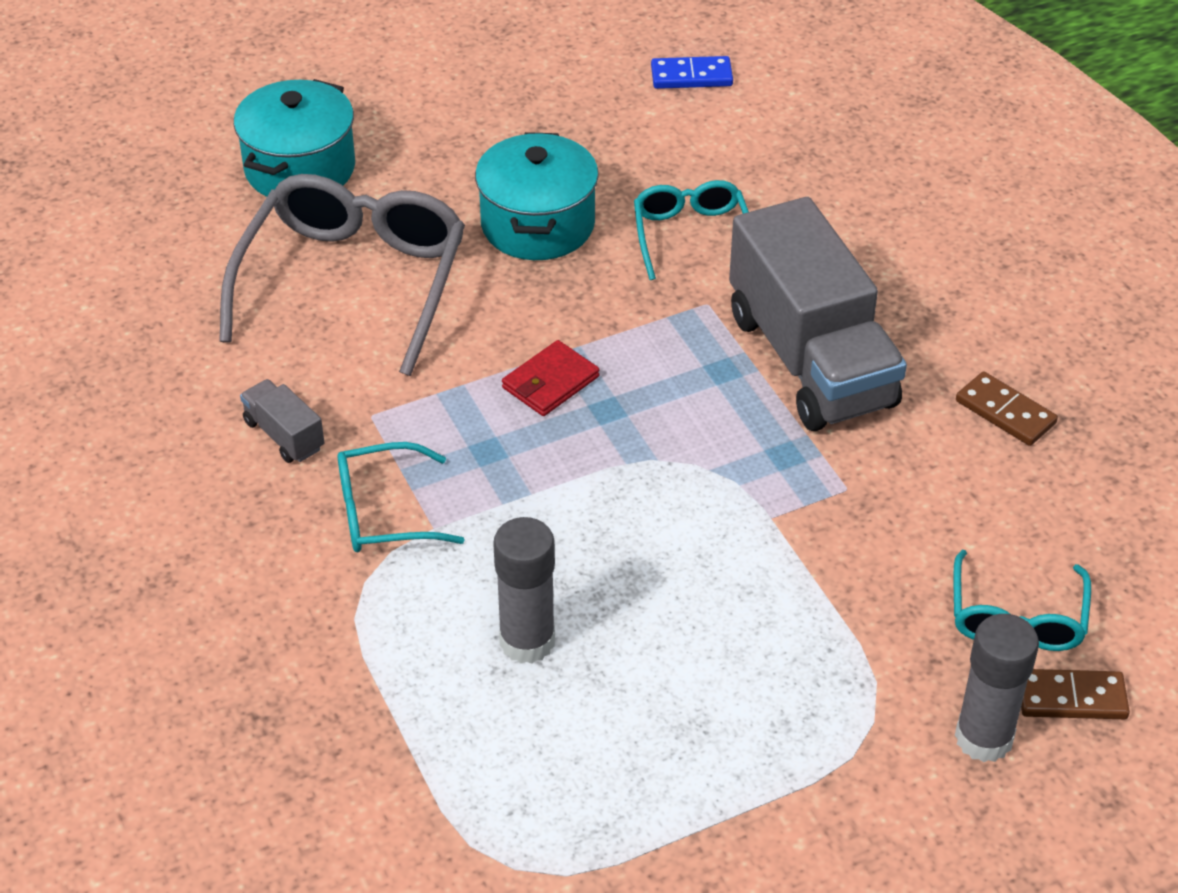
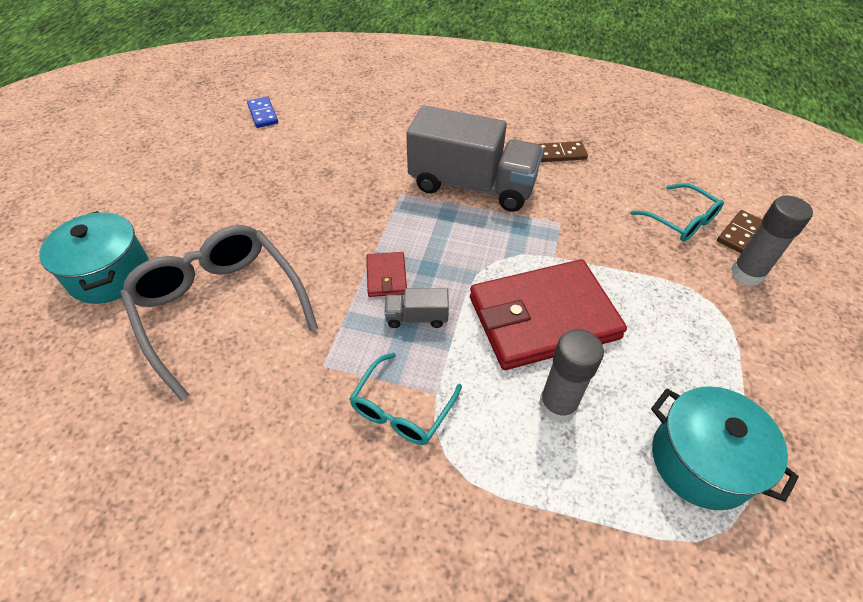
camera: 50 degrees left, 5 degrees up
(284, 435) = (290, 419): grey truck -> grey truck (417, 317)
(538, 225) = (279, 214): turquoise pot -> turquoise pot (701, 461)
(647, 560) = (542, 318): none -> red wallet
(691, 76) = (263, 114): blue domino -> blue domino turned 60 degrees counterclockwise
(691, 236) = (354, 172): turquoise glasses -> none

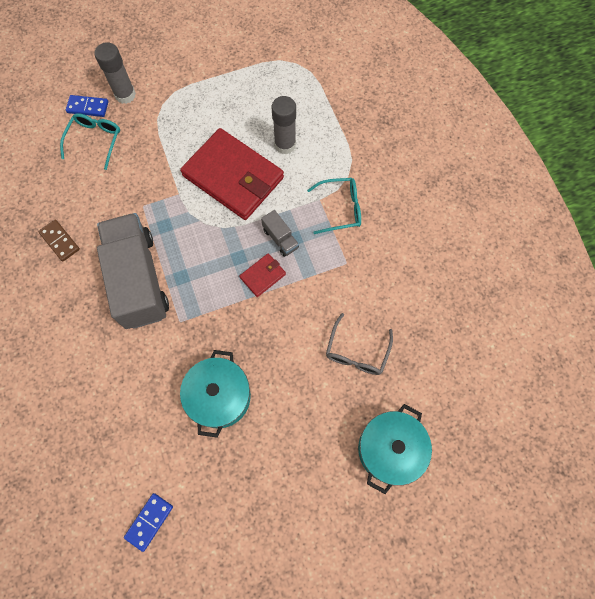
camera: 125 degrees left, 20 degrees up
(220, 308) = (357, 352): grey glasses -> grey glasses, size x0.54
(701, 461) = (271, 80): turquoise pot -> turquoise pot (219, 397)
(739, 233) = (88, 107): brown domino -> blue domino

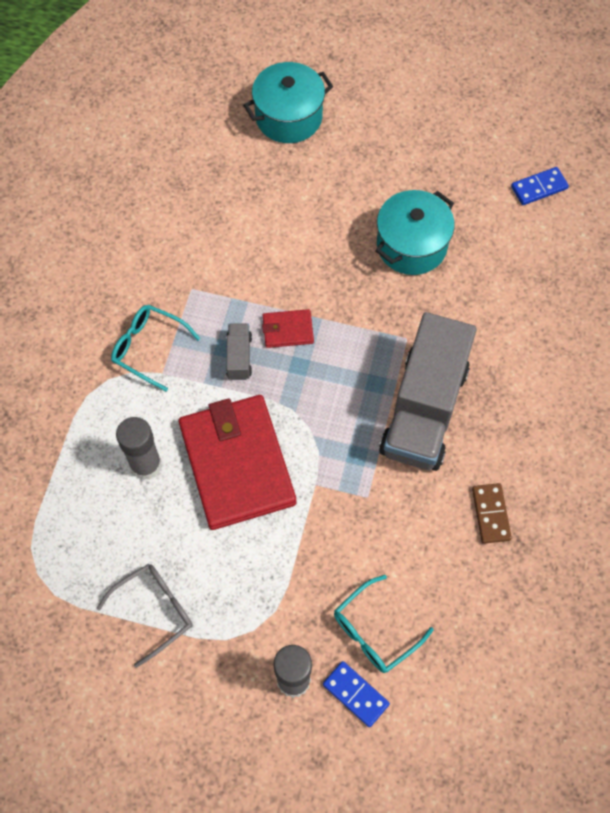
camera: 145 degrees left, 5 degrees down
(357, 352) = (252, 205): grey glasses -> grey glasses (154, 611)

